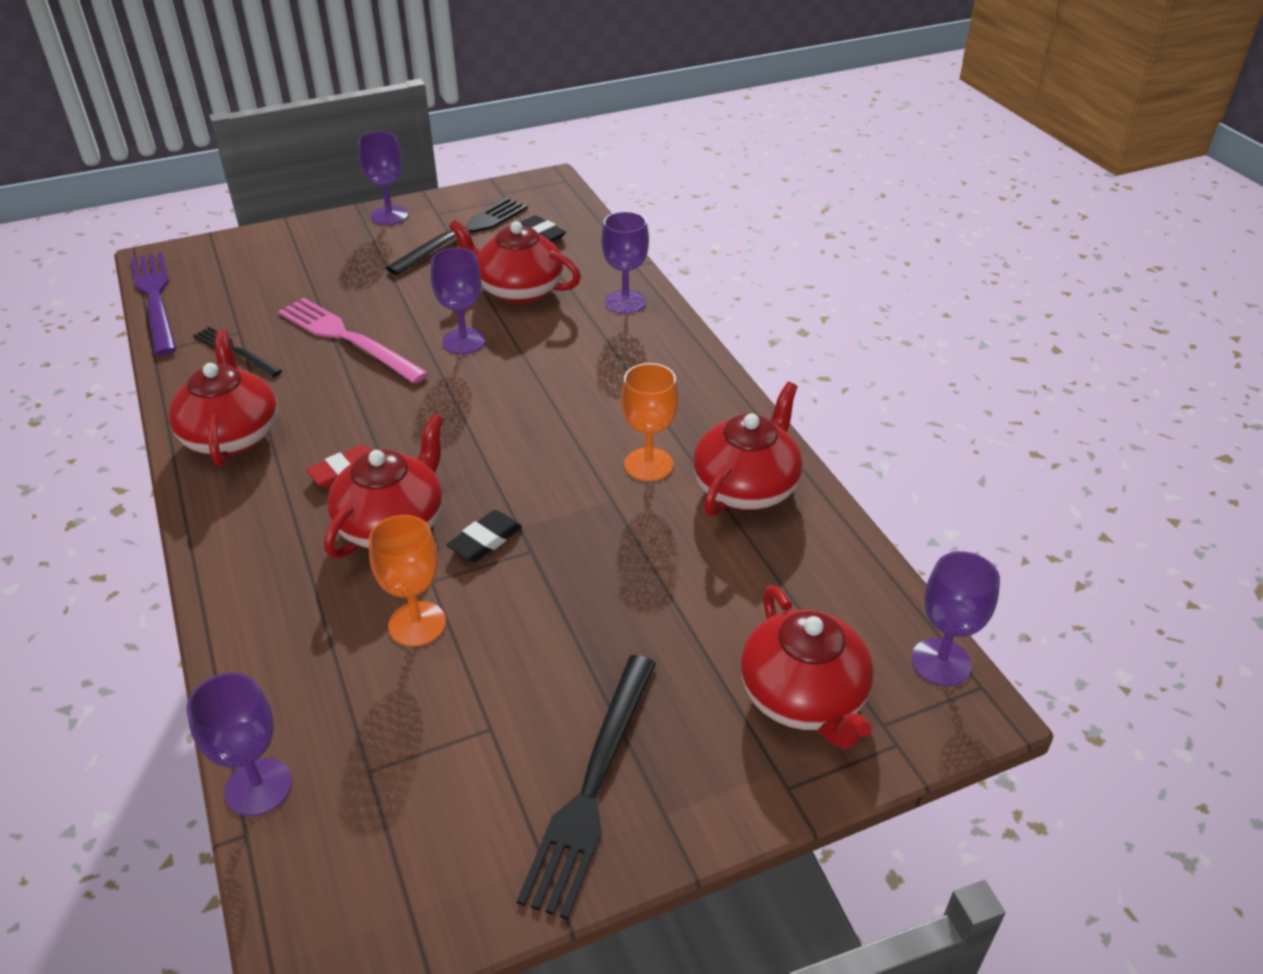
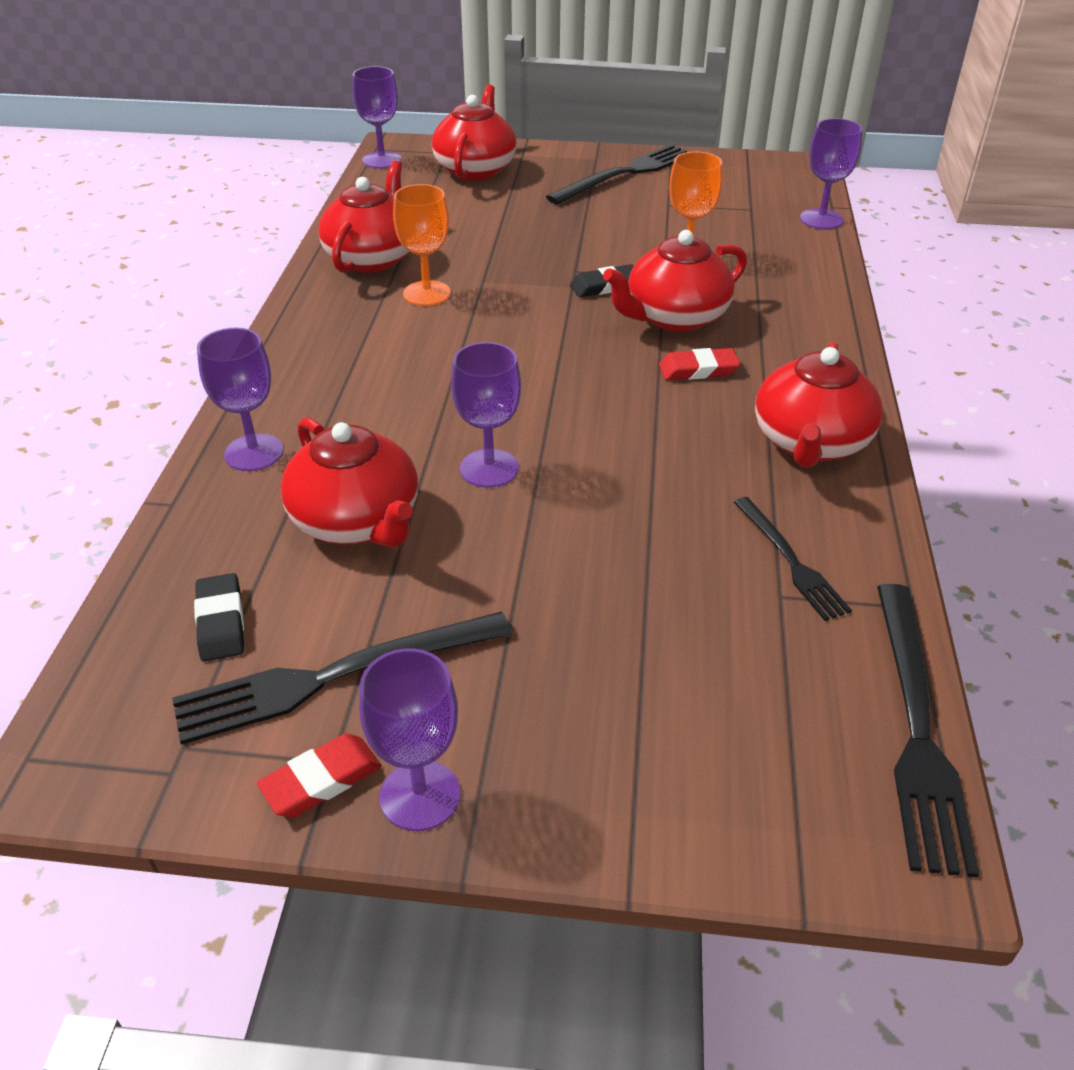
camera: 150 degrees left, 0 degrees up
(155, 299) = (917, 728): purple fork -> black fork
(348, 339) = (630, 525): pink fork -> none
(436, 208) = (321, 780): none -> red eraser
(746, 487) = (372, 258): red teapot -> red teapot turned 135 degrees clockwise

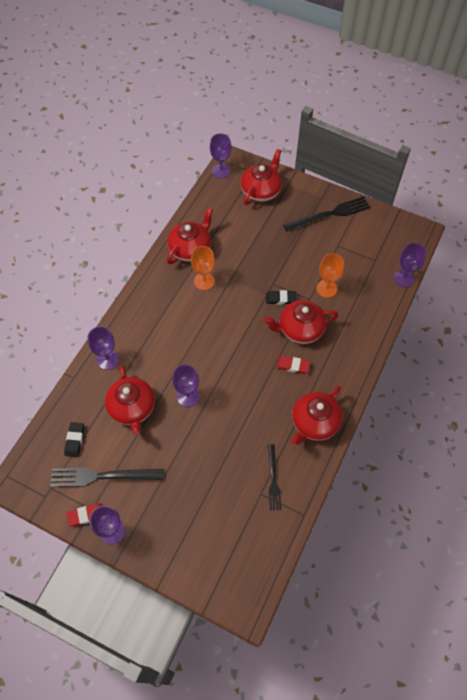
camera: 20 degrees right, 20 degrees up
(917, 728) = (274, 563): black fork -> none

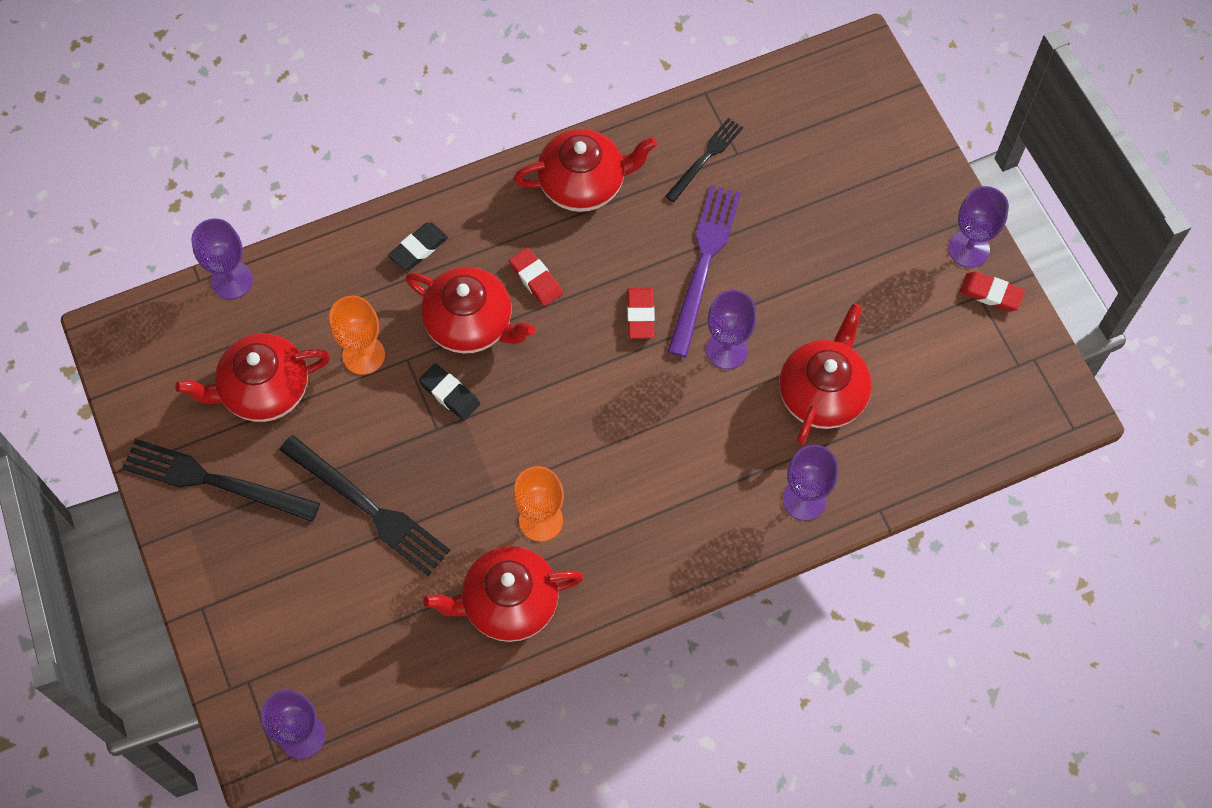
camera: 140 degrees left, 5 degrees up
(75, 440) = (941, 408): black eraser -> black eraser (418, 248)
(102, 476) = (934, 328): black fork -> black fork (368, 507)
(230, 426) = (703, 264): none -> purple fork
(236, 383) = (640, 315): none -> red eraser
(261, 191) = (276, 627): red teapot -> red teapot (264, 390)

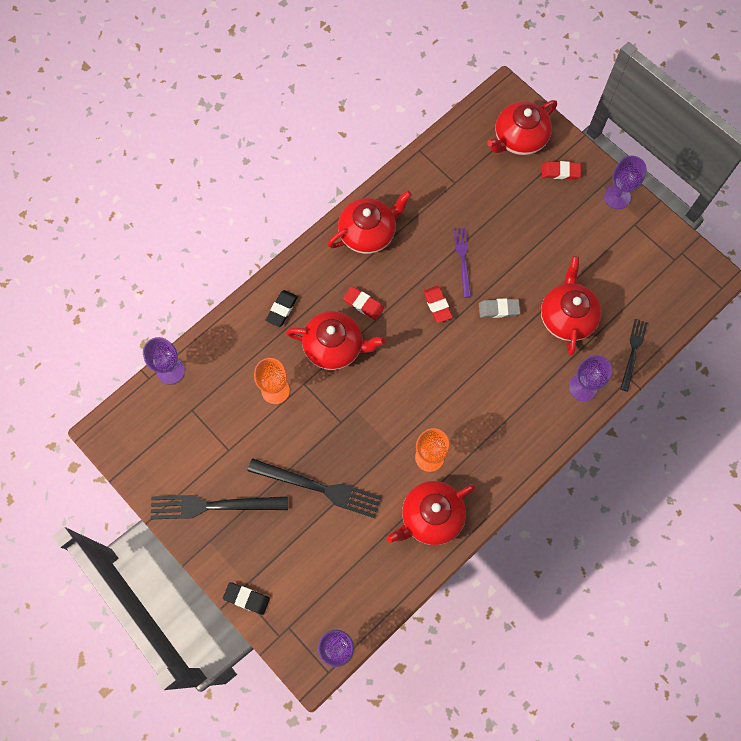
camera: 20 degrees left, 5 degrees up
(264, 390) = (221, 435): red teapot -> red teapot (519, 138)
(450, 394) = (340, 396): black eraser -> black eraser (246, 598)
(703, 264) = (463, 259): purple fork -> purple fork, size x0.60
(705, 158) = (436, 191): black fork -> black fork (633, 352)
(727, 349) = (499, 309): purple goblet -> grey eraser
(991, 293) = (641, 220): red eraser -> red eraser (560, 172)

